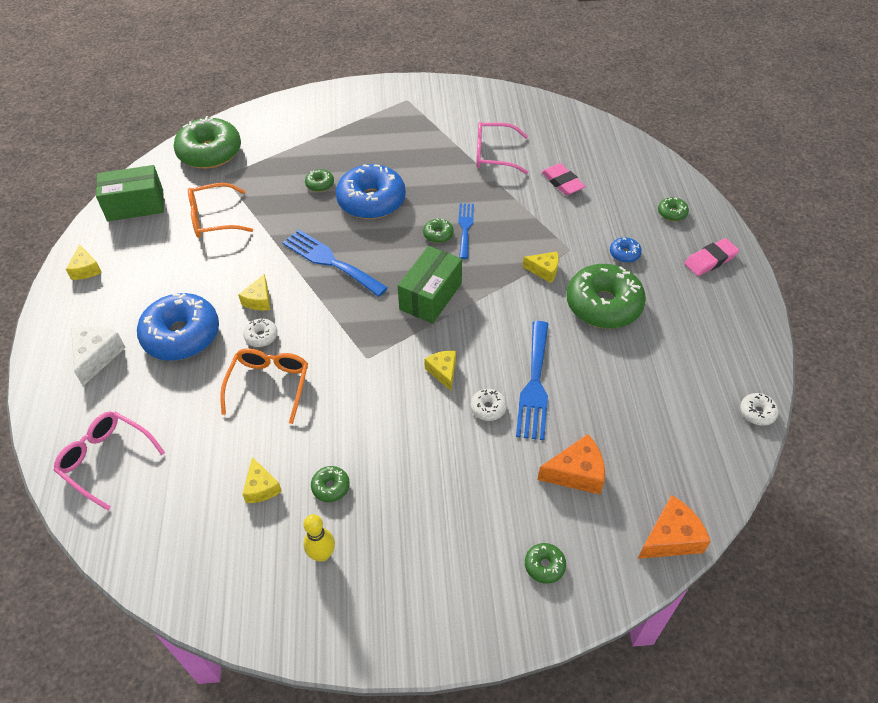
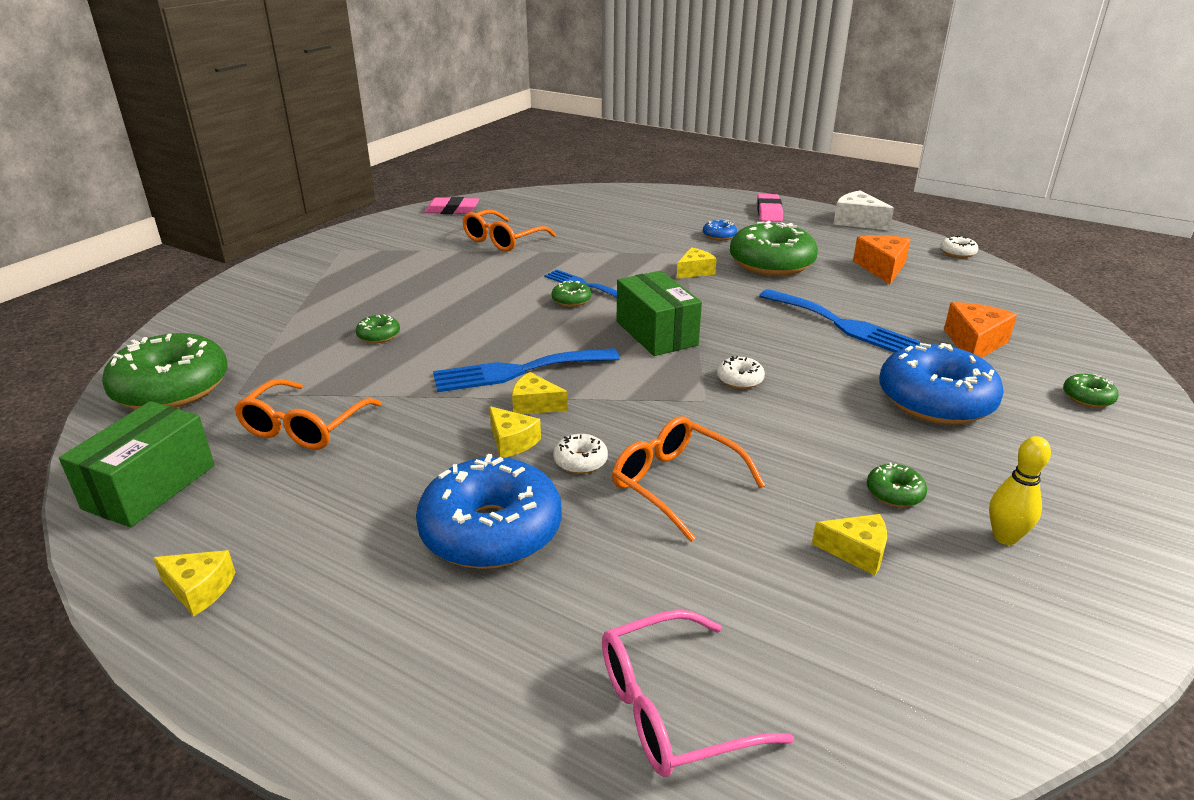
camera: 55 degrees left, 20 degrees down
(97, 356) = (421, 642): white cheese -> white cheese (857, 221)
(371, 201) = (461, 316): blue donut -> blue donut (935, 401)
(443, 372) = (776, 363): yellow cheese -> yellow cheese (535, 405)
(488, 408) = (852, 356): white donut -> white donut (740, 380)
(493, 154) = (502, 240): pink glasses -> orange glasses
(562, 182) = (591, 228): pink eraser -> pink eraser (452, 210)
(671, 538) = (1079, 329): orange cheese -> orange cheese (882, 268)
(672, 213) = (695, 205): green donut -> none

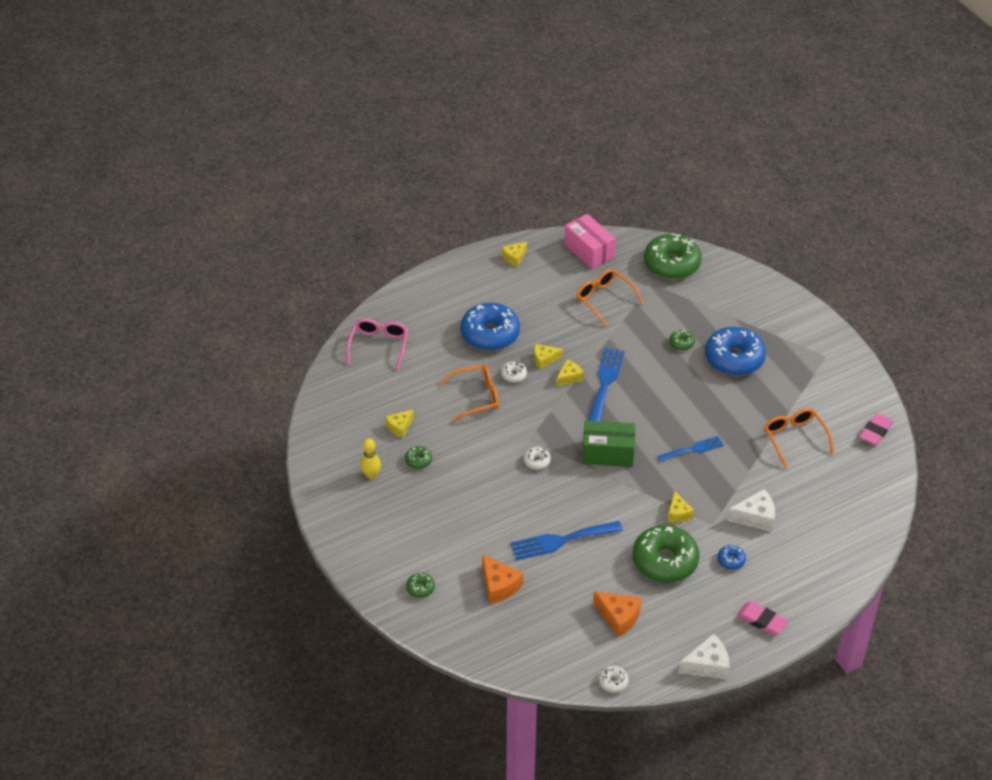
camera: 120 degrees right, 15 degrees up
(150, 487) = (589, 251): green box -> pink box
(571, 300) = (674, 435): green donut -> none
(644, 236) = (755, 517): none -> white cheese
(935, 401) = (464, 524): blue donut -> blue donut (734, 358)

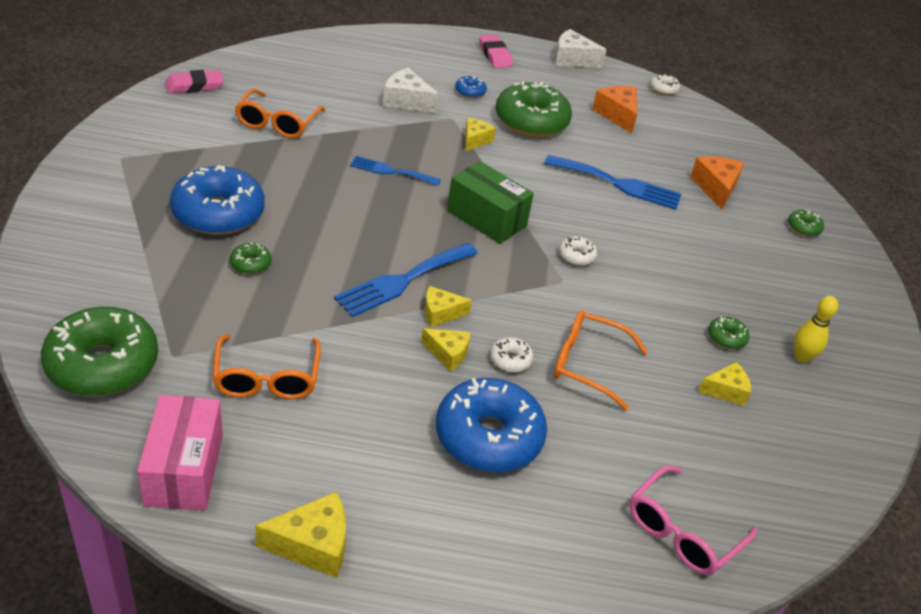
camera: 150 degrees left, 5 degrees down
(514, 257) = (313, 545): yellow cheese -> yellow cheese, size x1.50

